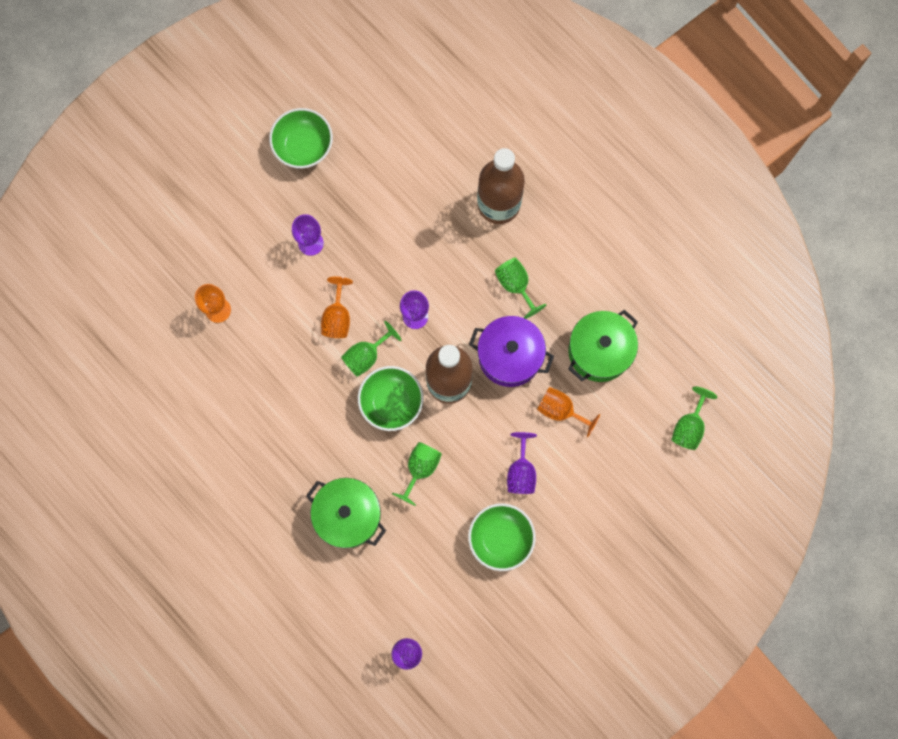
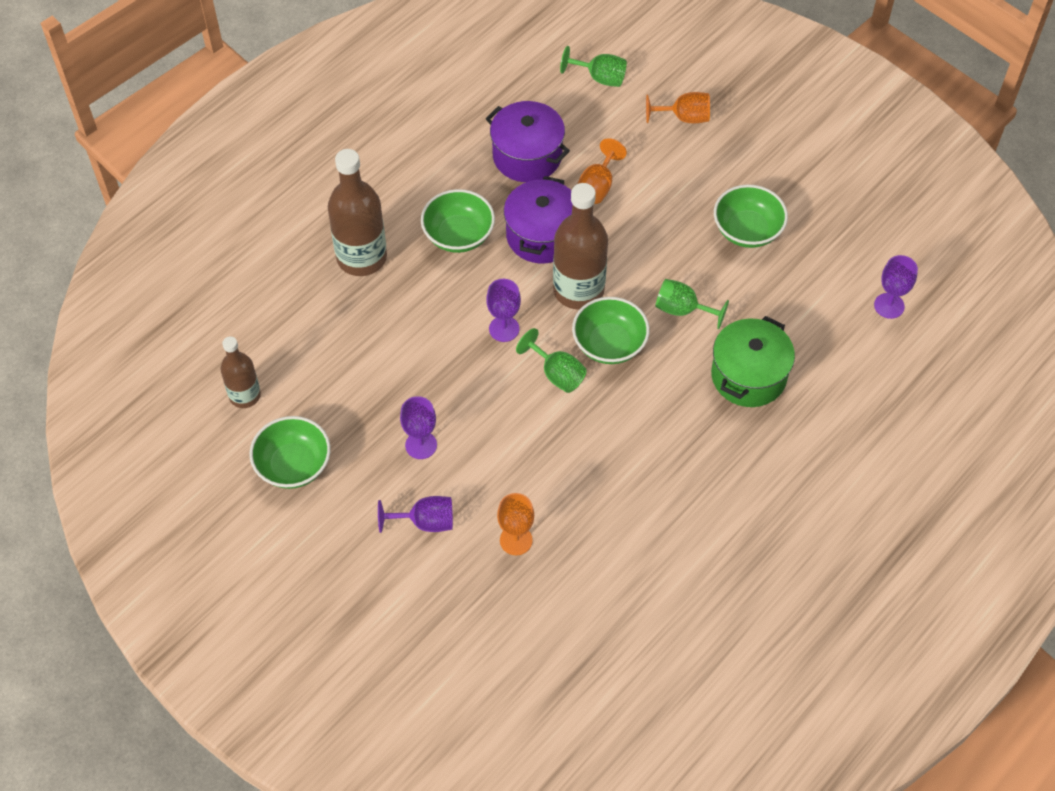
camera: 95 degrees left, 20 degrees down
(337, 317) = (513, 408): orange goblet -> orange goblet (684, 117)
(371, 110) = (245, 395): none -> brown bottle
(515, 285) = (458, 235): green goblet -> green bowl
(521, 472) = (671, 217): purple goblet -> purple goblet (425, 522)
(599, 351) = (527, 156): green pot -> purple pot

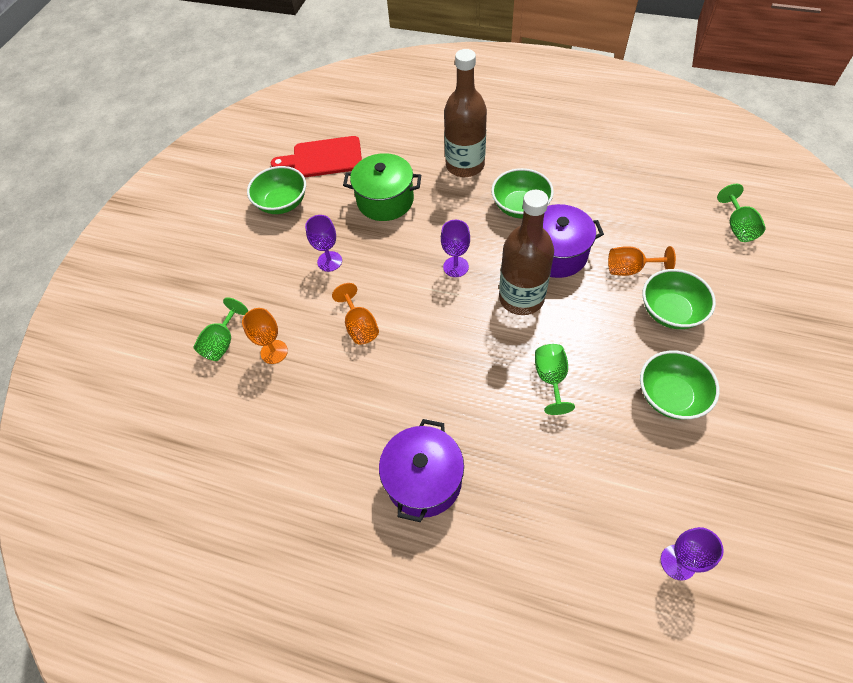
camera: 70 degrees right, 0 degrees up
(245, 395) = (323, 158): brown bottle -> red cutting board
(425, 522) = (267, 291): purple goblet -> none
(527, 156) = (622, 215): purple pot -> purple pot (424, 480)
(557, 374) = (435, 316): green goblet -> green goblet (222, 342)
(609, 344) = (483, 340): green bowl -> green bowl (670, 311)
(684, 117) = (751, 299): orange goblet -> orange goblet (360, 326)
(748, 376) = (515, 459): green pot -> green pot (385, 200)

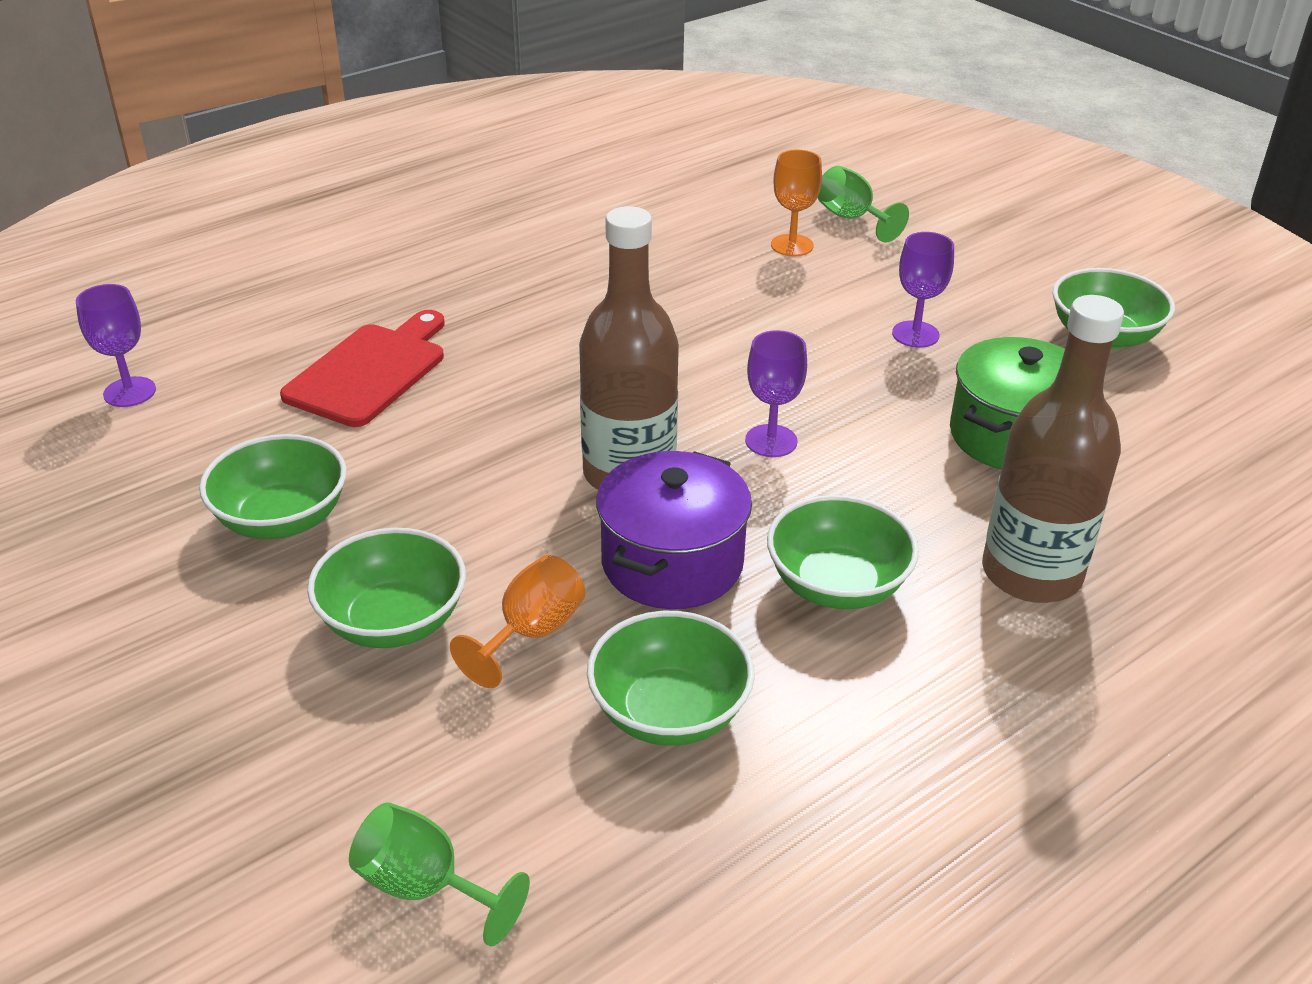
camera: 120 degrees right, 20 degrees down
(323, 158) = (1202, 414): red cutting board -> red cutting board (370, 371)
(360, 326) = (757, 316): orange goblet -> none
(424, 480) = (478, 278): purple pot -> none
(551, 379) = (463, 427): green goblet -> none
(620, 215) = (669, 712): none -> green bowl

